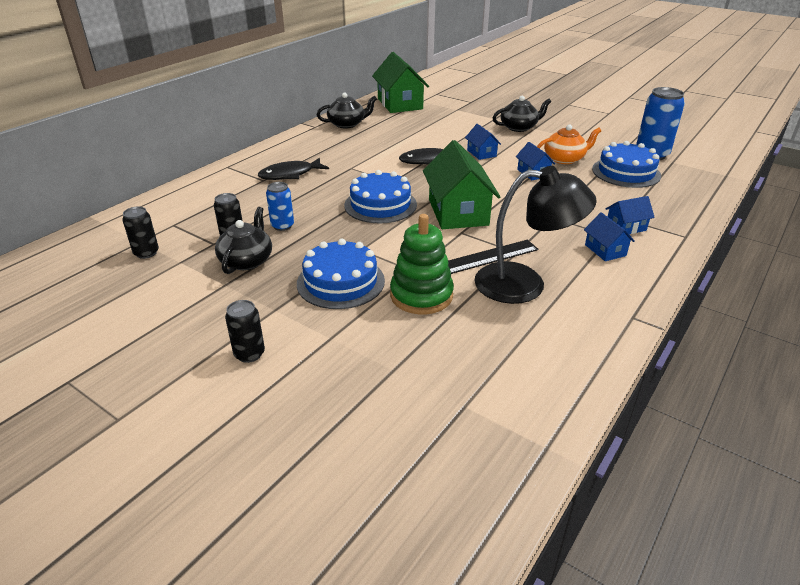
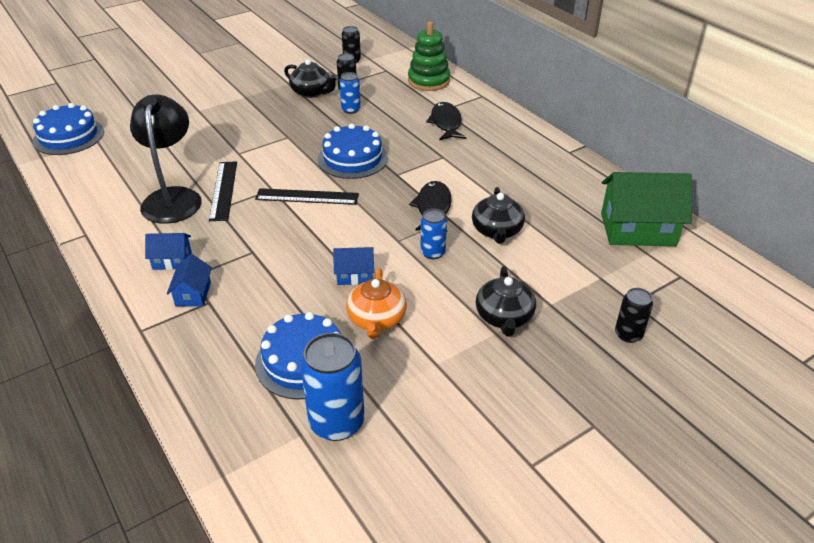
camera: 110 degrees right, 5 degrees up
(249, 354) = (211, 85): black can -> black can (628, 334)
(340, 282) = (252, 122): blue cake -> blue cake (69, 136)
(347, 124) = (569, 174): black teapot -> black teapot (497, 231)
(421, 295) = (206, 149): green stacking toy -> green stacking toy (428, 81)
(458, 212) = (307, 196): green house -> black ruler
(481, 153) = (432, 253): blue house -> blue can
(524, 284) = (173, 197): black lamp -> black lamp turned 150 degrees clockwise

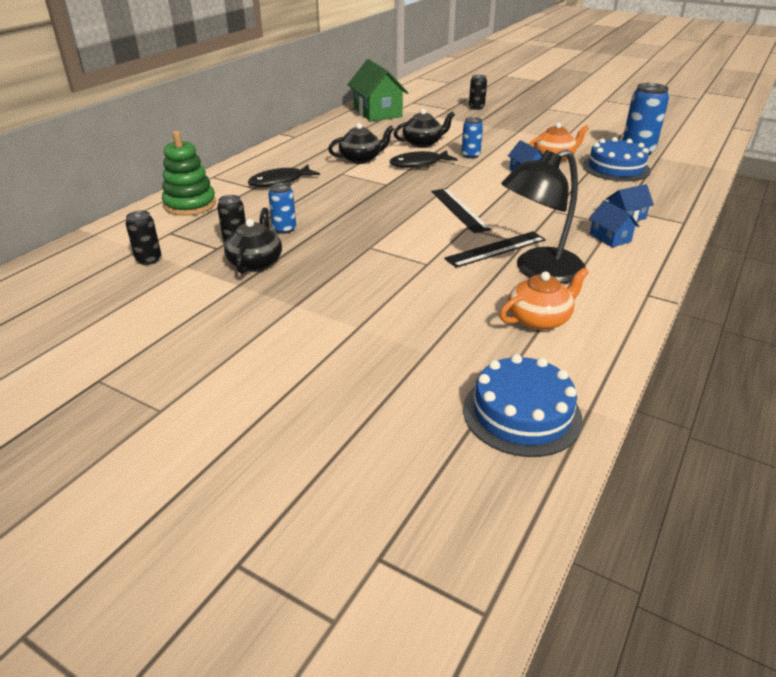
camera: 115 degrees left, 5 degrees down
(124, 173) = (539, 319): none -> orange teapot
(352, 158) = (379, 206): blue cake -> none
(504, 317) = (503, 131): black teapot -> black teapot (361, 159)

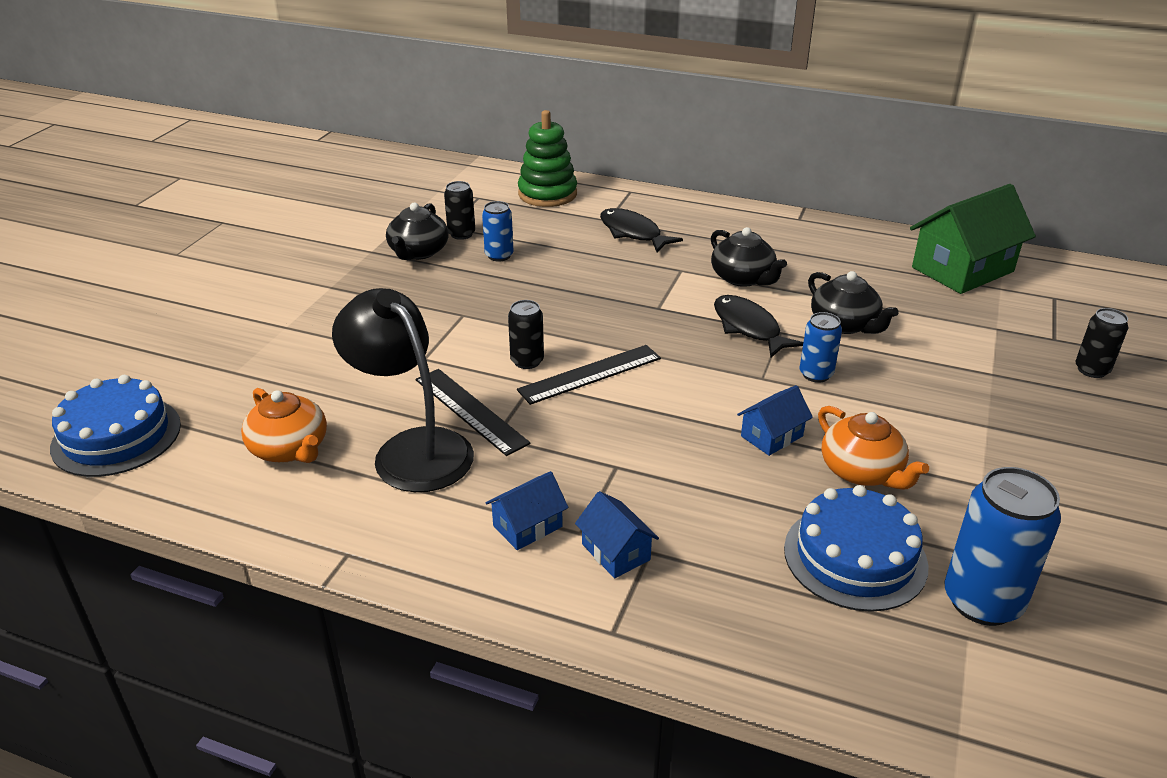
camera: 80 degrees right, 0 degrees up
(149, 260) = (418, 199): black can -> black can (527, 361)
(255, 262) = (418, 252): black teapot -> black teapot turned 105 degrees clockwise

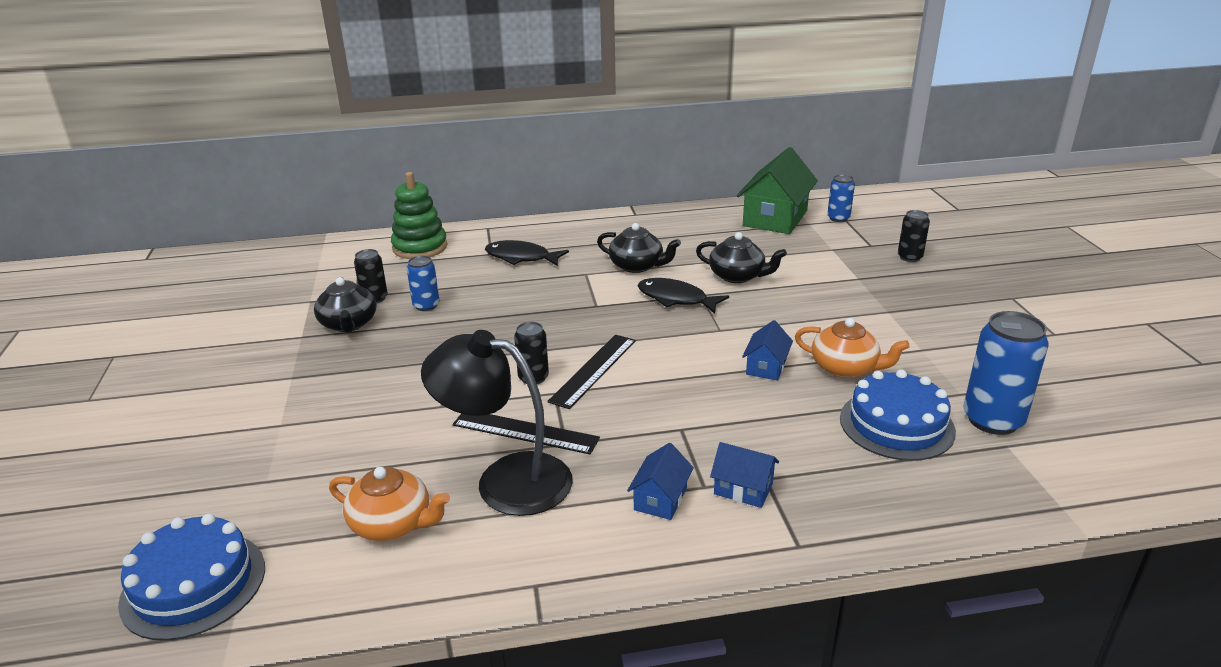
camera: 30 degrees left, 5 degrees down
(816, 374) = (752, 315): blue can -> blue can (838, 218)

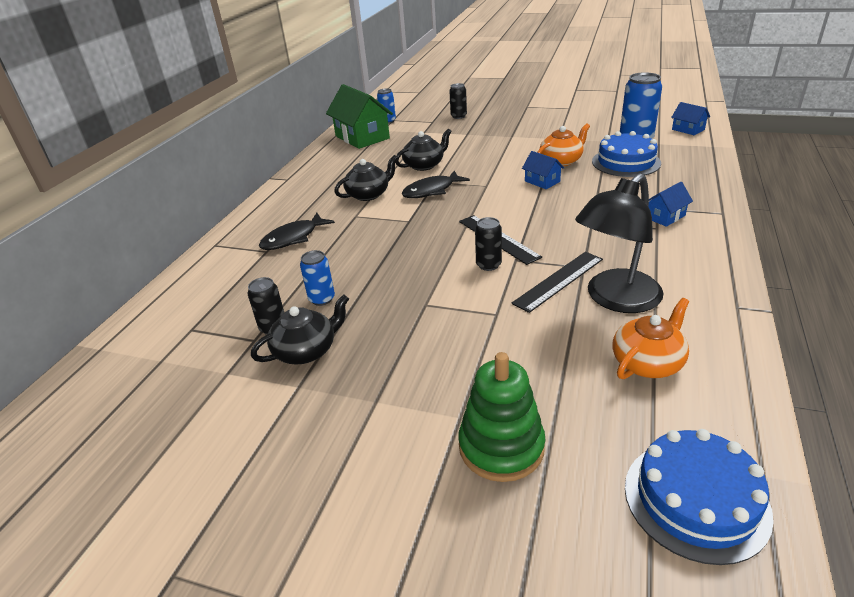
camera: 60 degrees left, 5 degrees up
(348, 324) = (306, 350): black teapot -> black teapot turned 45 degrees counterclockwise
(420, 247) = (202, 287): green stacking toy -> green stacking toy (501, 447)
(660, 499) = (663, 244): blue house -> blue house (688, 129)

